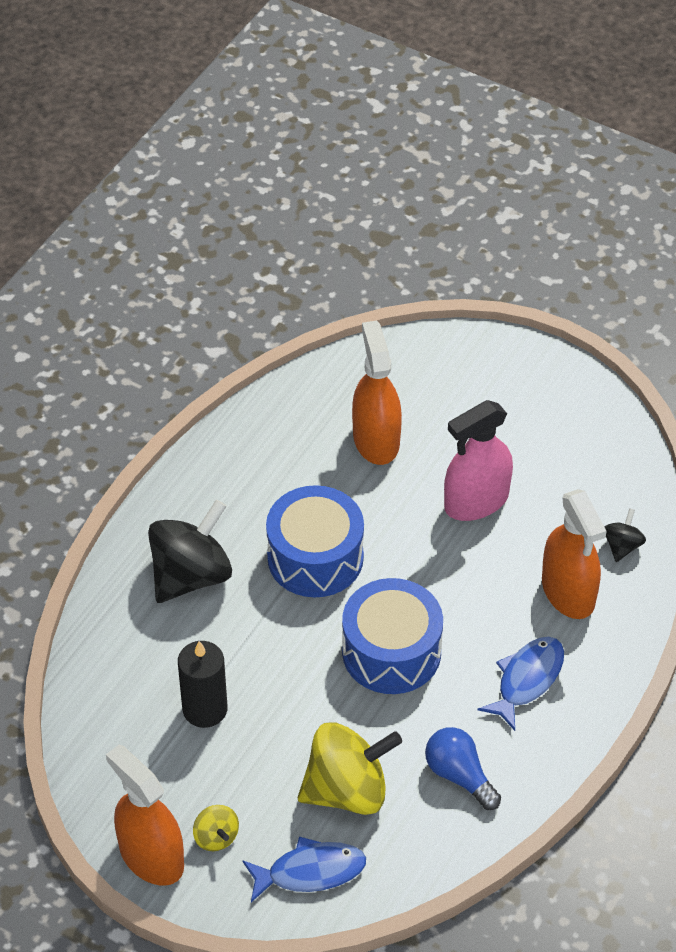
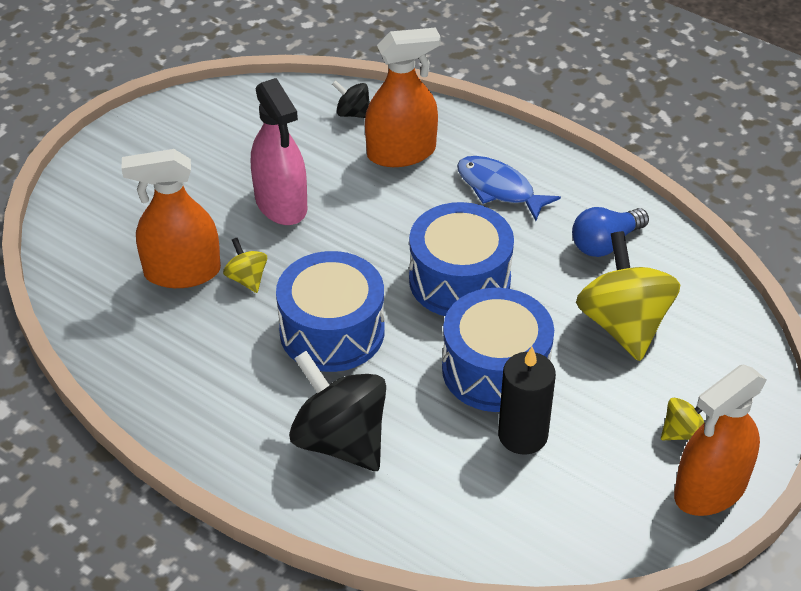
camera: 85 degrees left, 5 degrees down
(280, 685) = (495, 369): none -> blue drum
(310, 872) = (718, 359): blue fish -> none
(373, 487) = (247, 279): none -> yellow spinning top

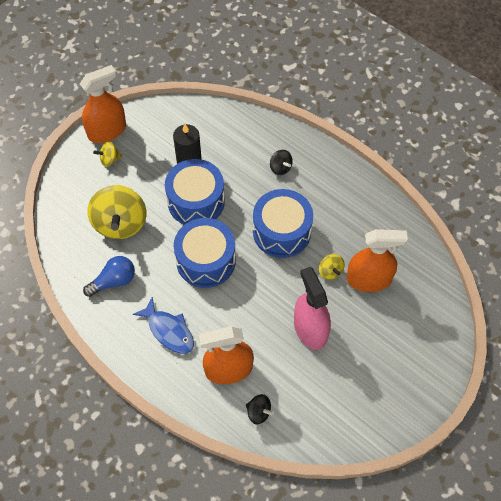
camera: 175 degrees left, 15 degrees up
(340, 440) = (280, 168): black spinning top -> black spinning top, size x0.47

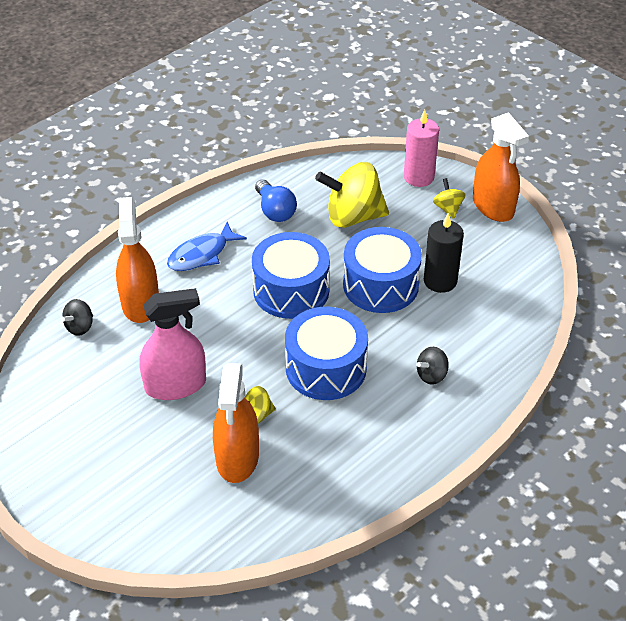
camera: 95 degrees right, 15 degrees down
(72, 180) = (418, 177): none -> pink candle

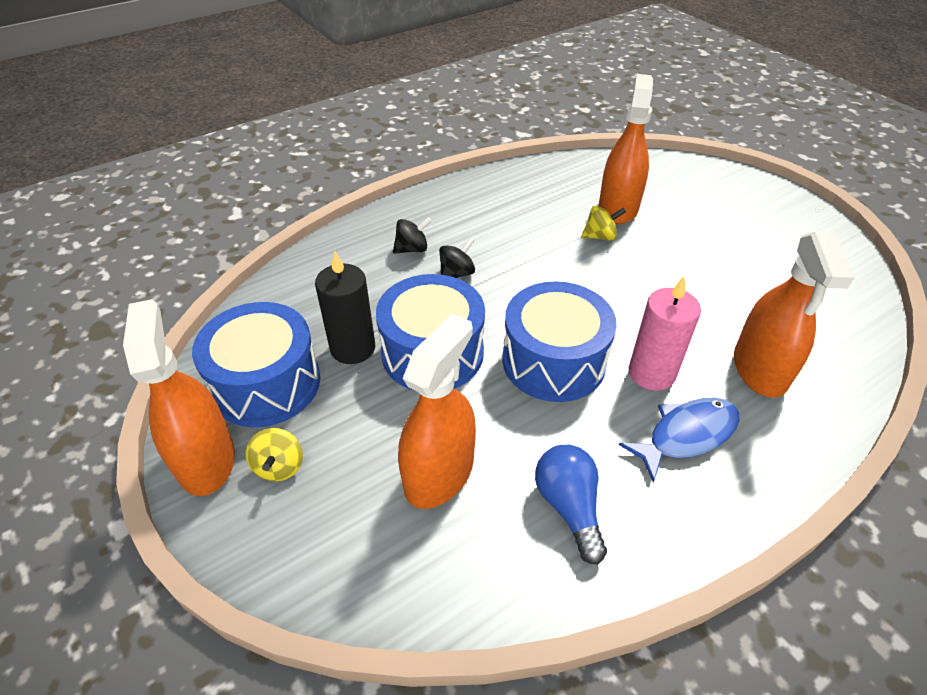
camera: 170 degrees left, 0 degrees up
(80, 327) = (831, 348): black spinning top -> black spinning top (457, 274)
(175, 385) = (690, 271): pink spray bottle -> none
(326, 368) = (523, 268): blue drum -> blue drum (266, 384)
(353, 217) = (439, 473): yellow spinning top -> orange spray bottle
(418, 177) = (293, 548): pink candle -> pink candle (651, 373)

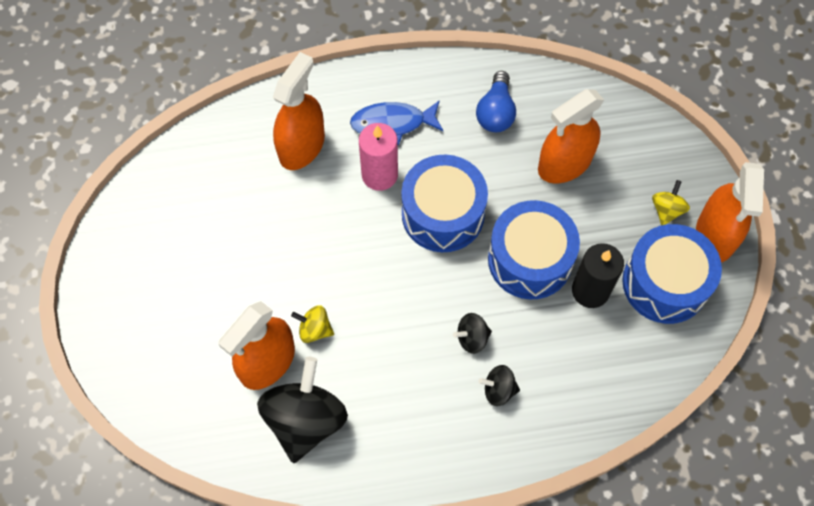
camera: 155 degrees left, 20 degrees up
(558, 189) = (305, 420): none -> black spinning top

